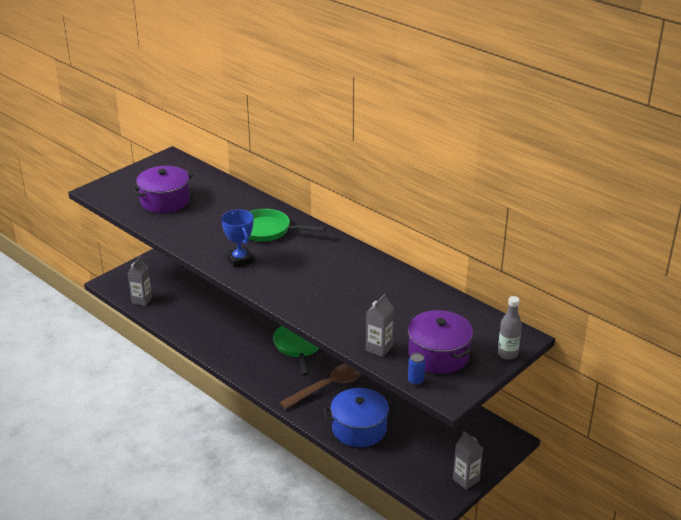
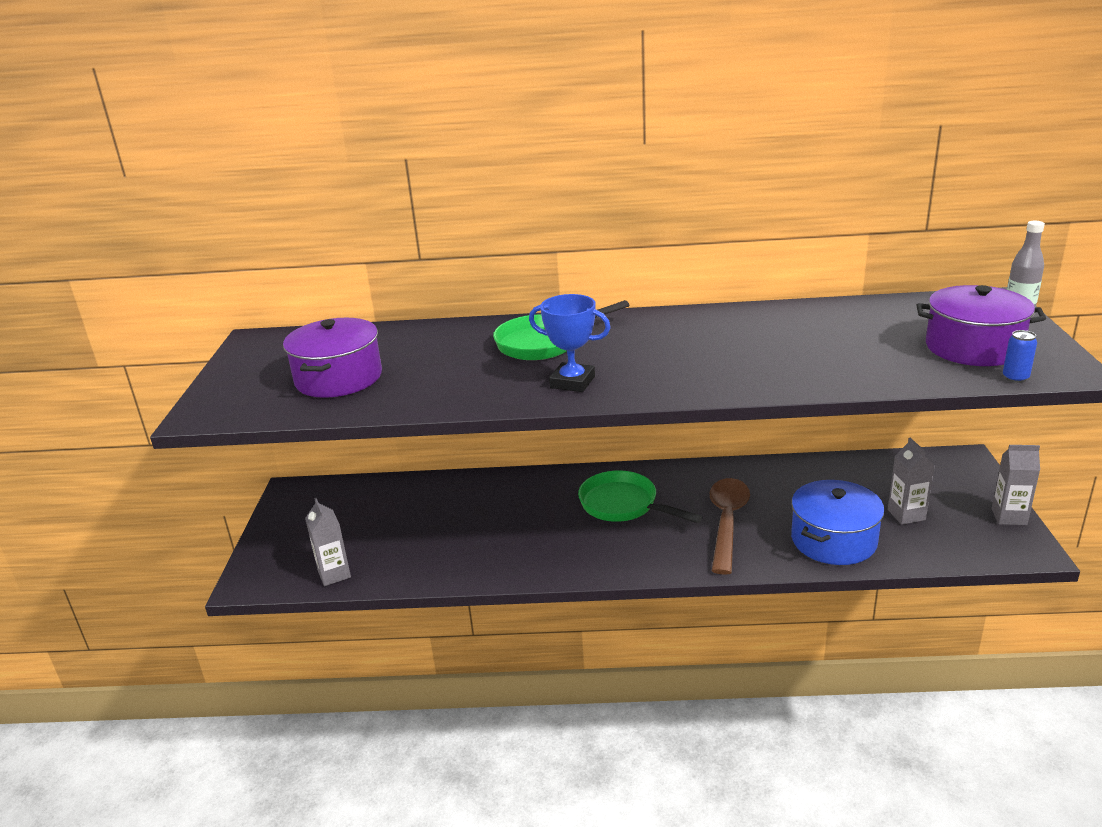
camera: 40 degrees left, 5 degrees down
(379, 348) = (913, 373): grey carton -> grey carton (906, 515)

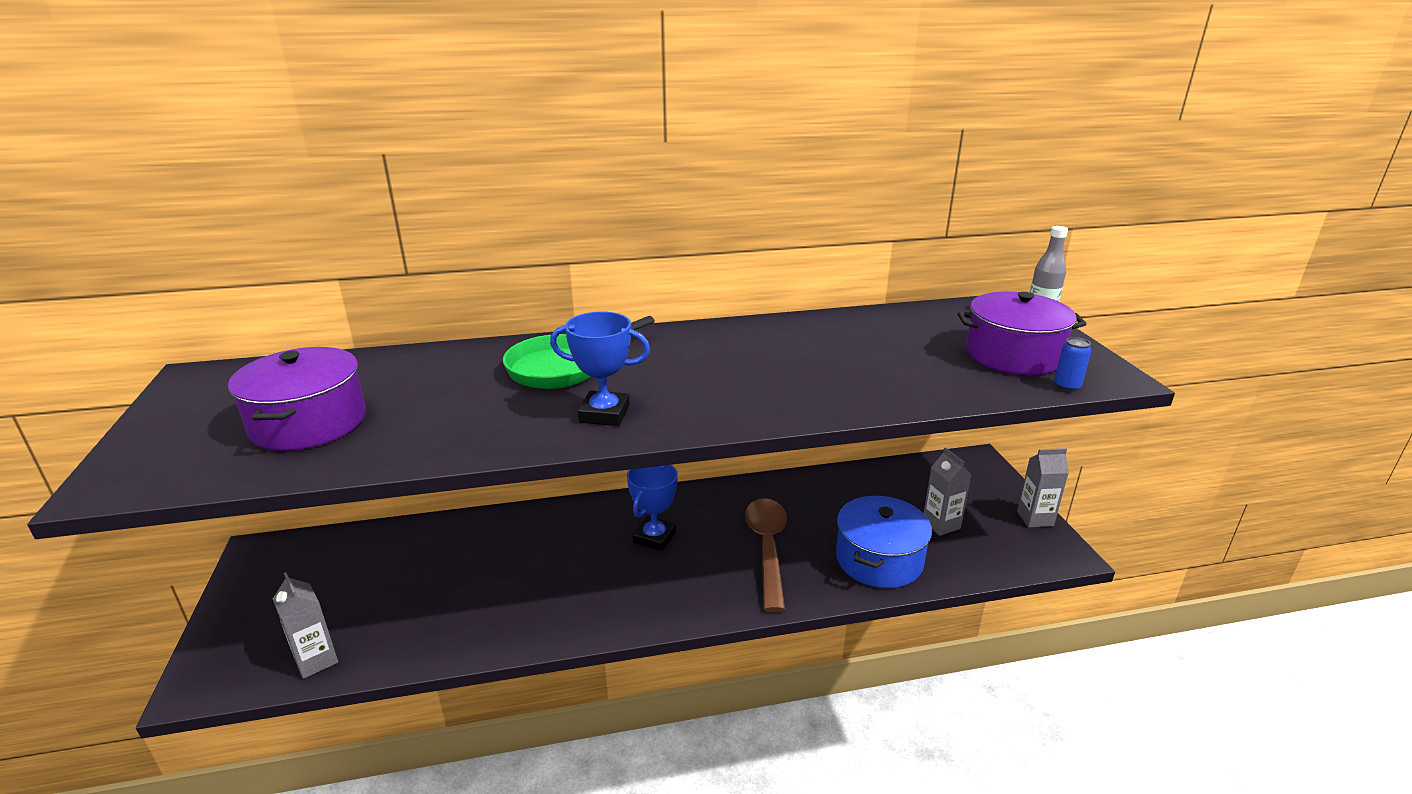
camera: 15 degrees left, 0 degrees up
(623, 505) = (654, 537): green pan -> blue trophy

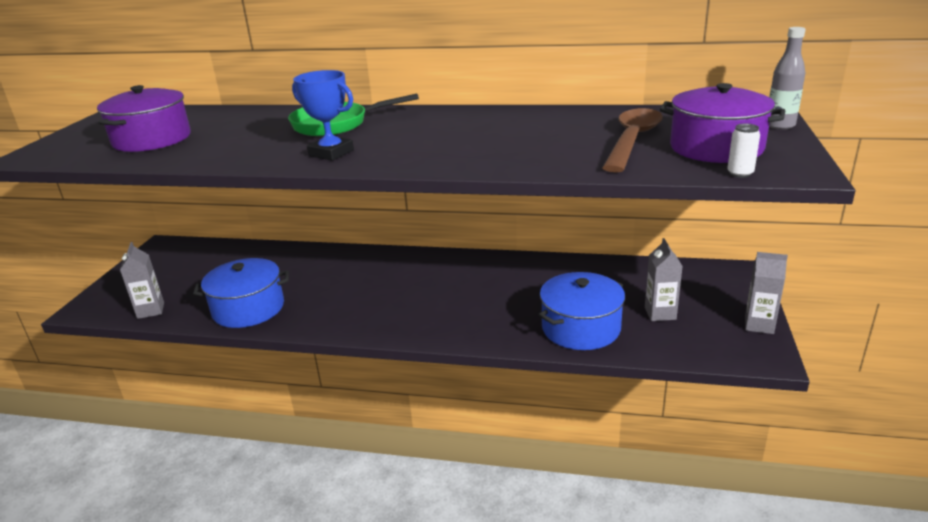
camera: 25 degrees right, 0 degrees up
(465, 624) = (248, 308): none -> blue pot
(654, 537) = (413, 281): blue trophy -> none
(767, 548) = (493, 303): brown spoon -> brown spoon (632, 141)
(1067, 386) = (740, 174): blue can -> white can

